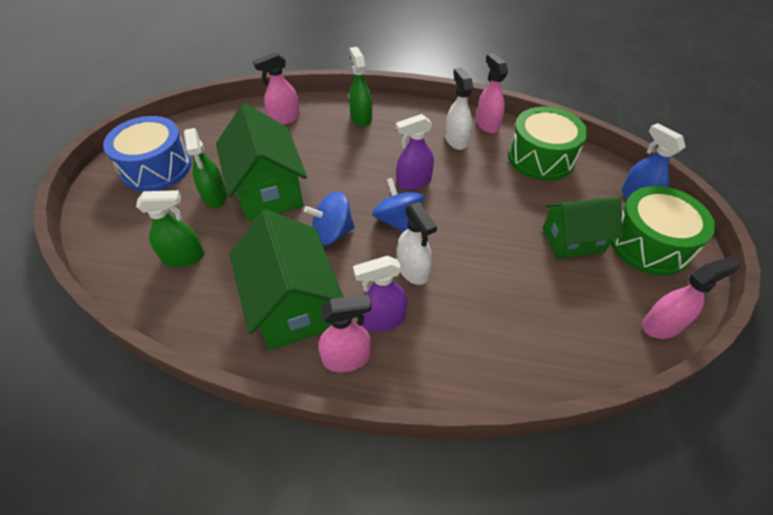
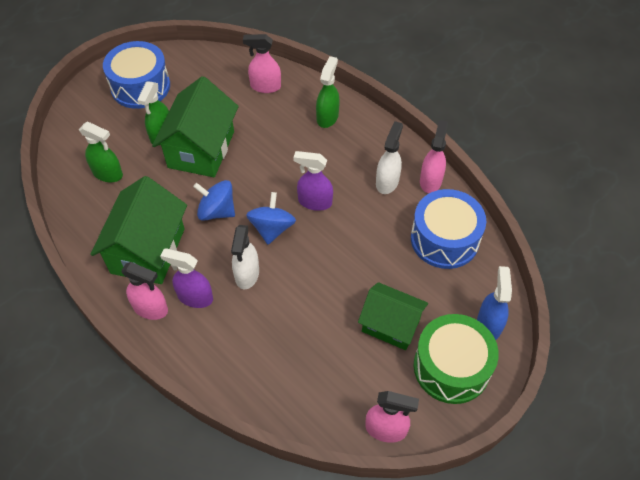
camera: 35 degrees right, 5 degrees up
(541, 158) = (444, 239): green drum -> blue drum

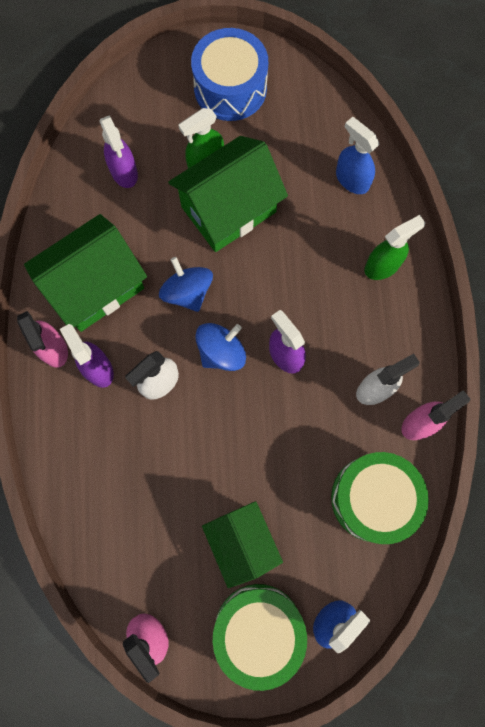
camera: 40 degrees right, 20 degrees up
(108, 174) = (124, 172): green spray bottle -> purple spray bottle
(265, 86) = (351, 179): pink spray bottle -> blue spray bottle
(444, 239) = (373, 498): blue drum -> green drum

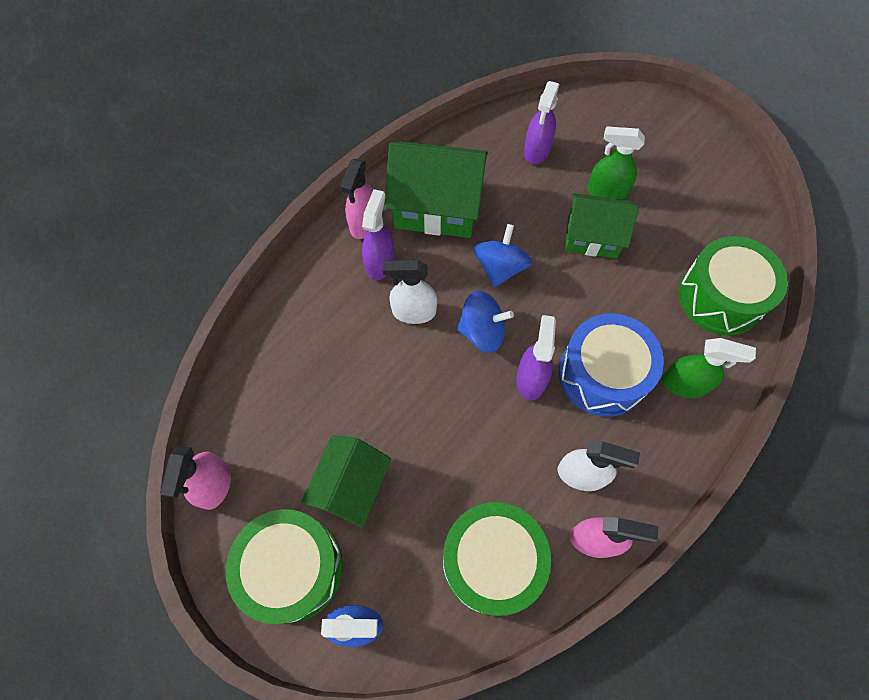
camera: 45 degrees right, 10 degrees down
(228, 209) = (592, 237): green house -> green house, size x0.66
(230, 88) = (678, 157): blue drum -> blue drum (602, 374)
(351, 179) = (720, 297): blue spray bottle -> green drum

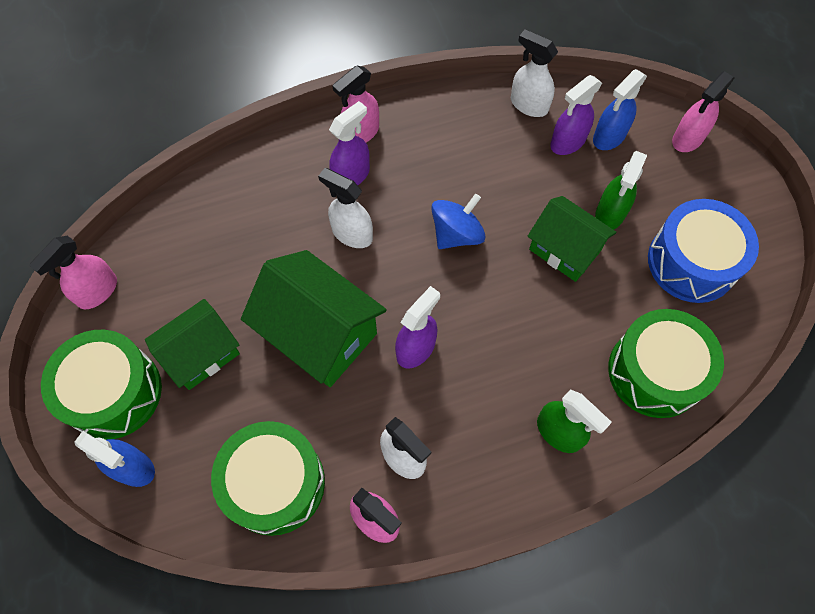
camera: 30 degrees right, 0 degrees up
(437, 208) = (435, 150): green house -> green house (320, 334)
(482, 332) = (401, 283): blue spinning top -> none
(486, 135) = (528, 105): none -> white spray bottle
(565, 132) = (609, 137): none -> blue spray bottle
(602, 374) = (485, 380): blue drum -> blue drum (692, 262)
(606, 192) = (610, 214): green spray bottle -> green spray bottle turned 105 degrees counterclockwise
(623, 106) = (687, 138): none -> pink spray bottle

